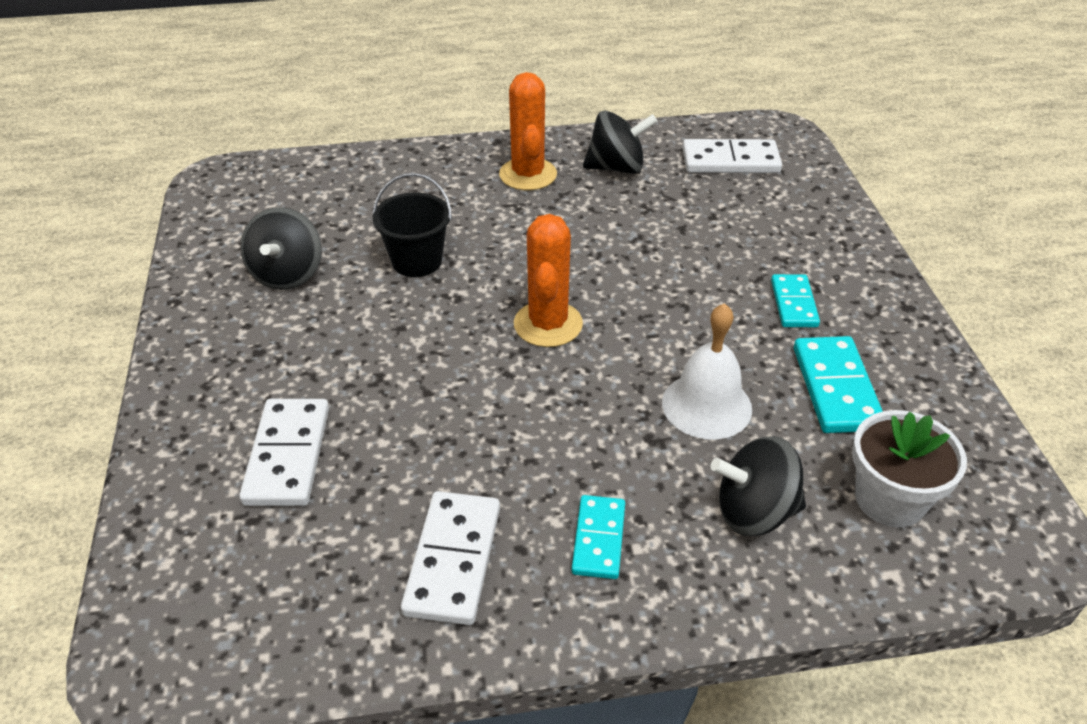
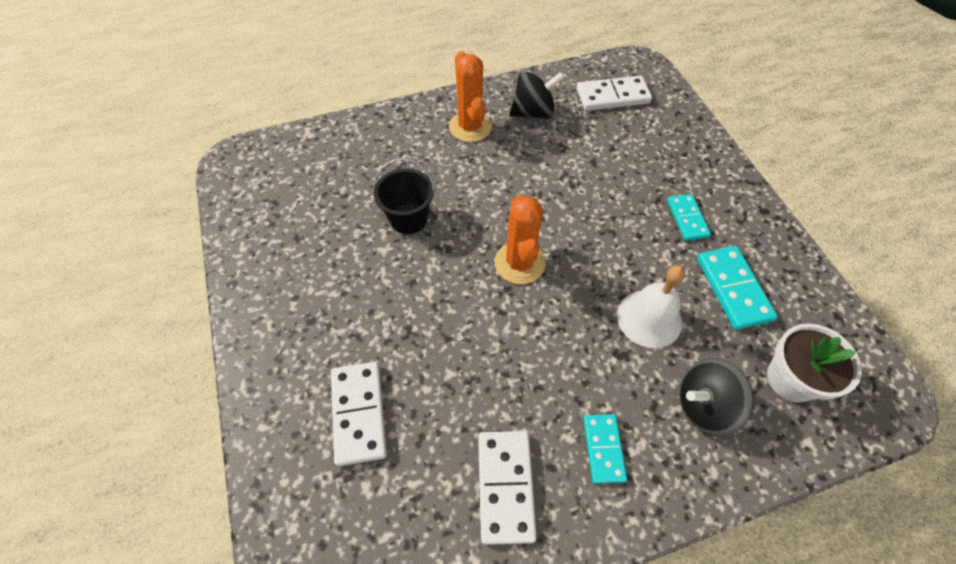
camera: 10 degrees left, 15 degrees up
(287, 274) = (313, 245): black spinning top -> none

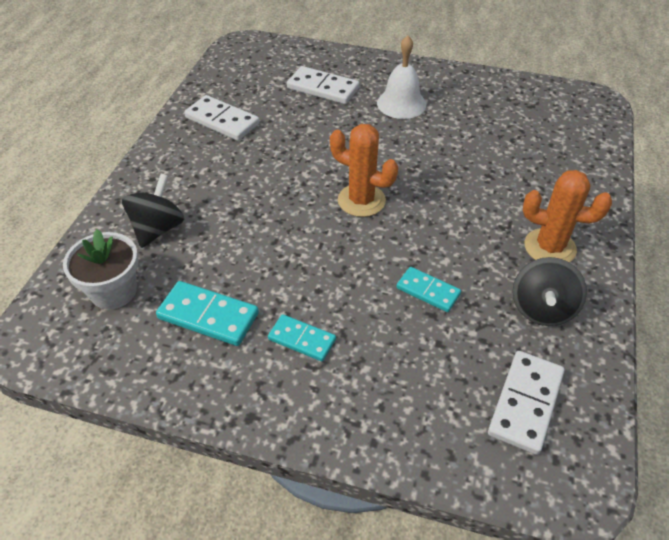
camera: 125 degrees right, 10 degrees down
(408, 218) = (459, 162): black bucket -> none
(603, 449) = (193, 167): turquoise domino -> turquoise domino (428, 291)
(649, 318) = (243, 244): white bell -> white bell (401, 103)

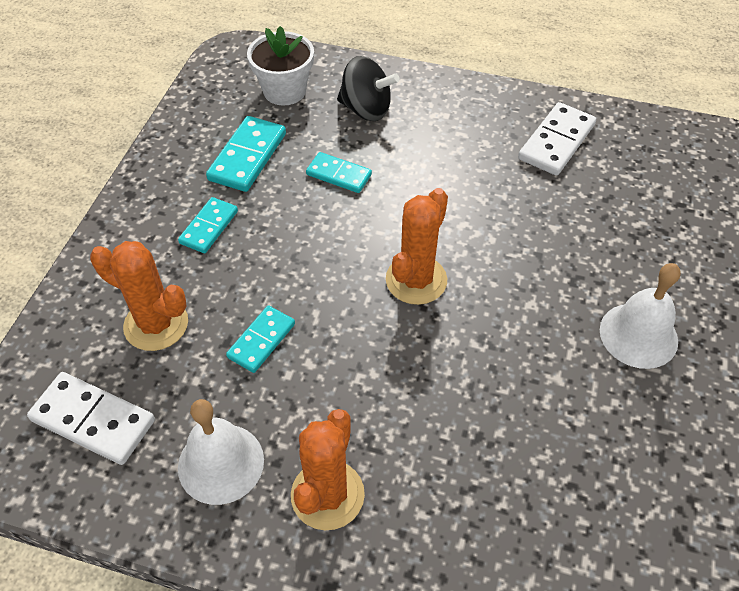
camera: 90 degrees right, 5 degrees up
(242, 246) = (339, 175): none -> turquoise domino
(323, 88) = (654, 240): white domino -> none
(419, 369) = (156, 324): none -> orange cactus
(542, 309) = (221, 463): black spinning top -> white bell

